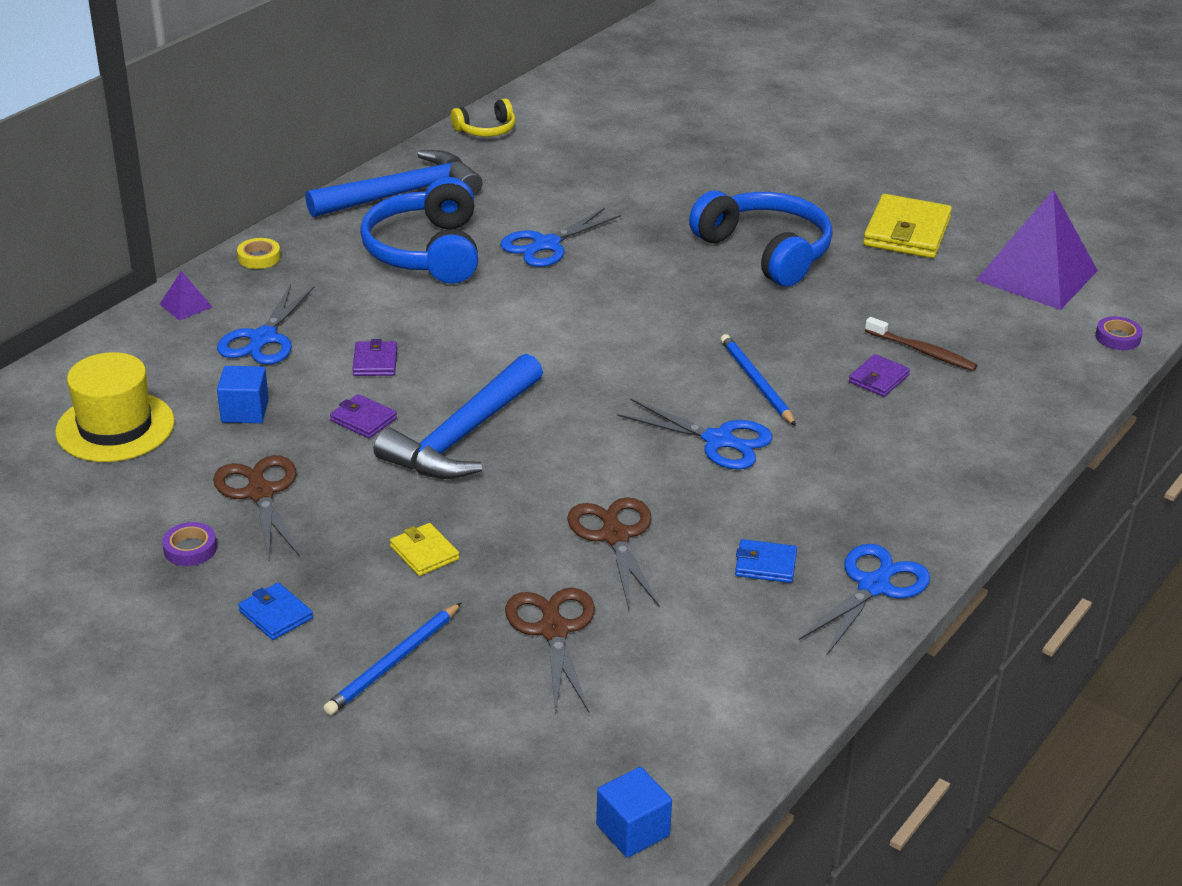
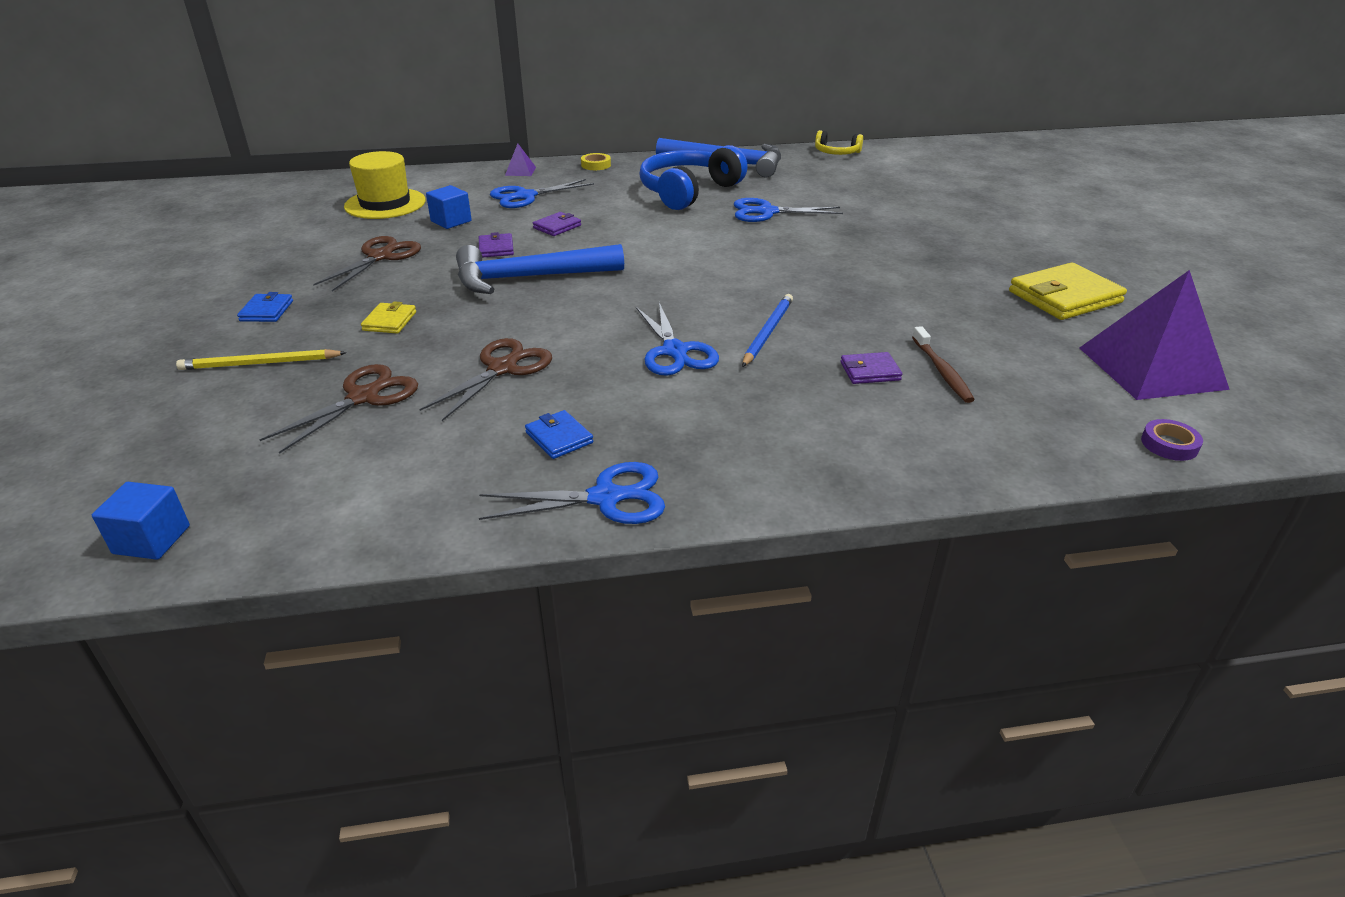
camera: 45 degrees right, 0 degrees up
(190, 549) = (301, 264): purple tape -> none
(393, 662) = (260, 364): blue pencil -> yellow pencil
(766, 252) = (918, 267): blue headphones -> none

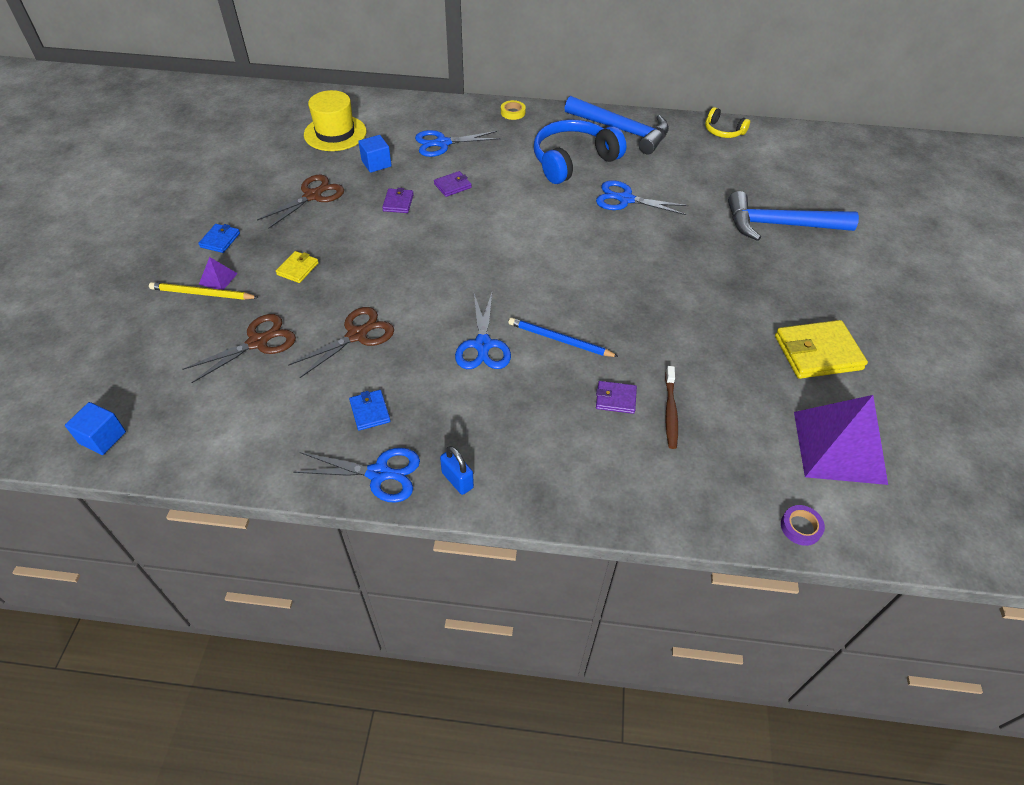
camera: 15 degrees right, 15 degrees up
(520, 171) = (450, 110): purple pyramid -> purple pyramid (218, 278)
(528, 278) = (409, 242): blue hammer -> blue hammer (779, 225)
(719, 483) = (457, 480): none -> blue padlock
(767, 332) = (559, 340): blue pencil -> blue pencil turned 105 degrees counterclockwise

